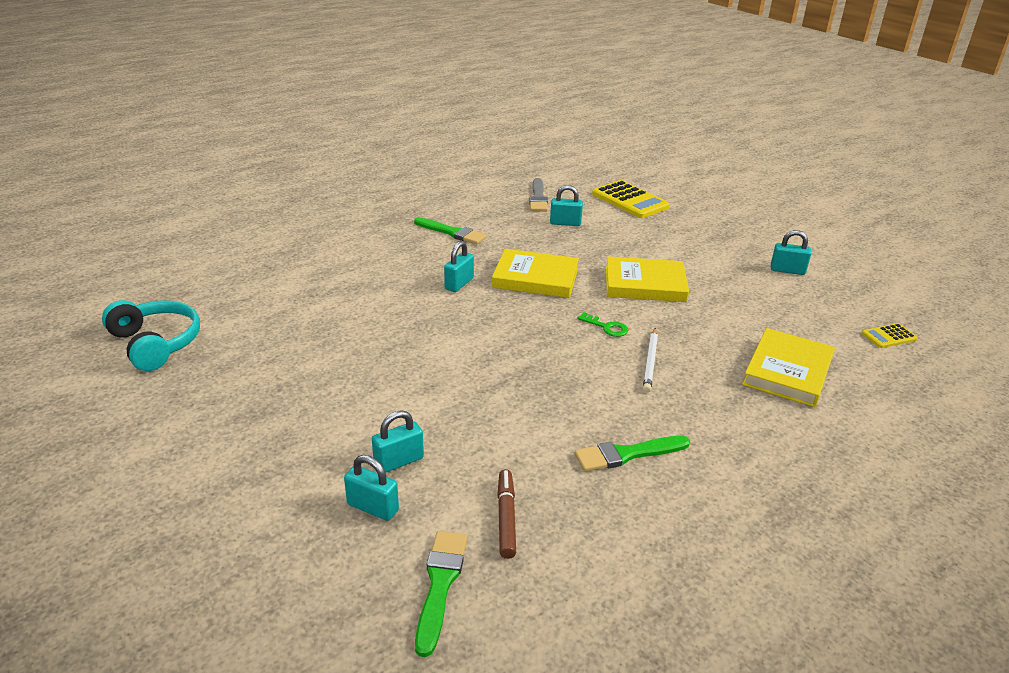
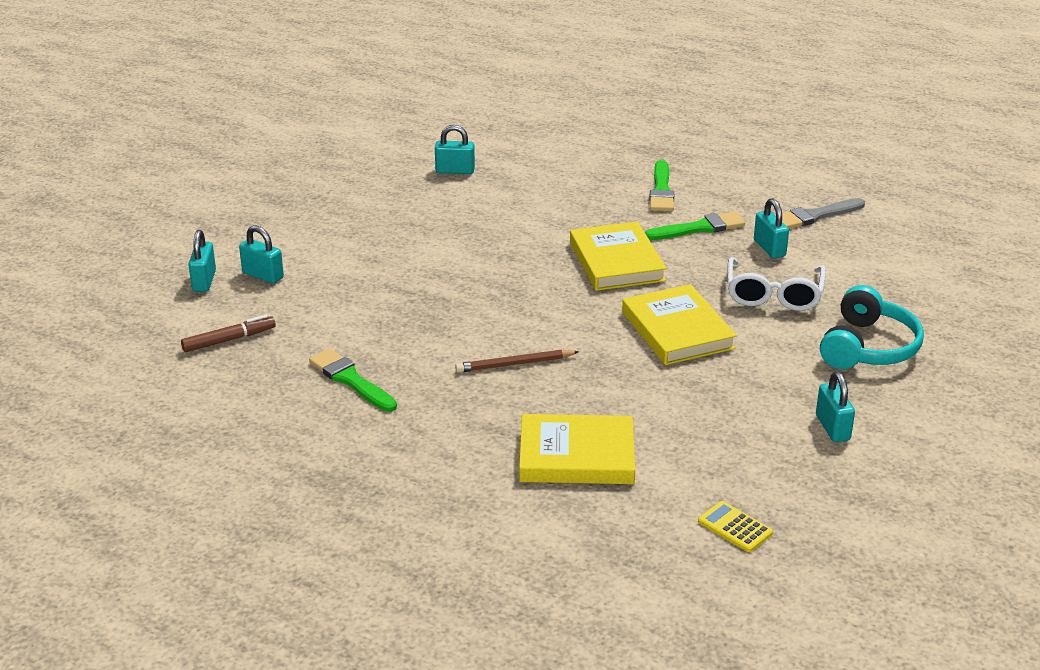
camera: 65 degrees right, 0 degrees up
(155, 344) = (330, 129): turquoise headphones -> turquoise headphones (867, 347)
(440, 584) = (143, 331): green brush -> green brush (699, 228)
(459, 284) = (558, 224): turquoise padlock -> turquoise padlock (455, 171)
(606, 327) = (558, 325): green key -> none
(623, 240) = (773, 295): none -> white glasses
(630, 200) = (894, 277): yellow calculator -> none
(650, 362) = (514, 364): white pencil -> brown pencil

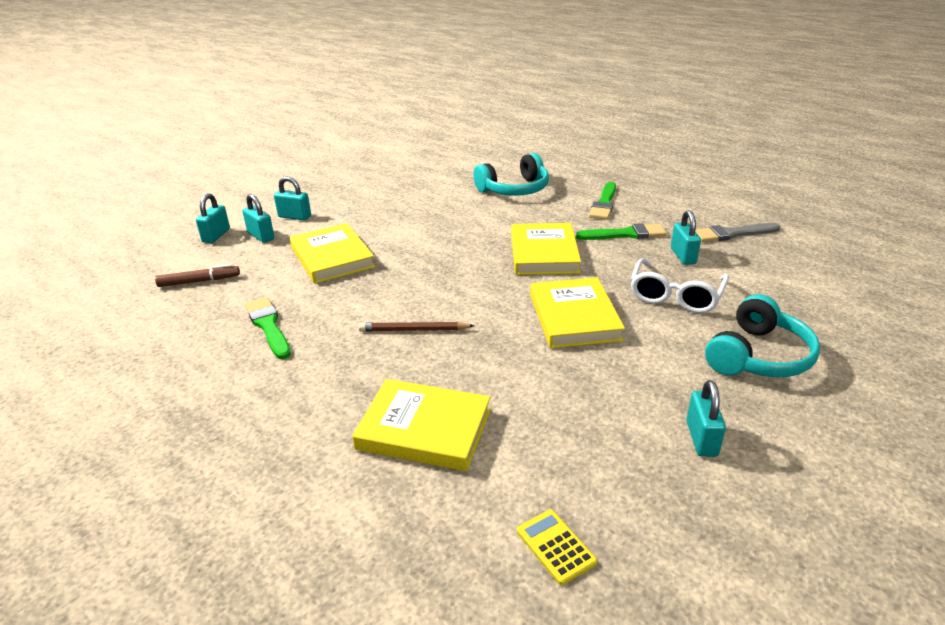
camera: 15 degrees right, 0 degrees up
(371, 293) = (332, 257): none -> yellow book
(455, 171) = (449, 177): turquoise padlock -> turquoise padlock (294, 217)
(546, 180) = (514, 189): none -> turquoise headphones

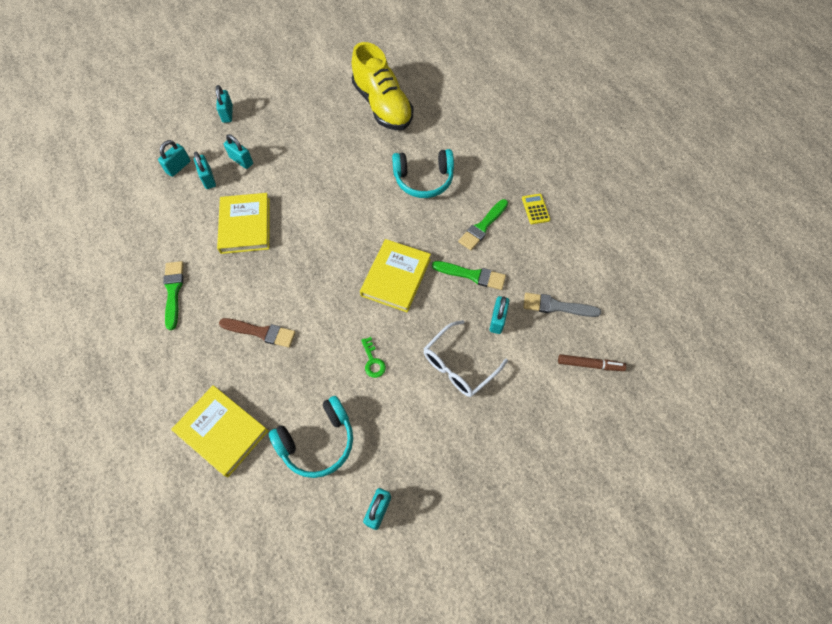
camera: 20 degrees right, 30 degrees up
(199, 281) = (149, 222): brown marker -> brown marker (590, 364)
(256, 192) = (227, 114): none -> turquoise padlock
(413, 330) = (261, 332): brown pencil -> brown brush
(431, 157) = (382, 106): none -> yellow shoe
(555, 546) = (244, 554): yellow calculator -> yellow calculator (535, 209)
(574, 317) = (373, 361): yellow book -> green key
(758, 356) = (469, 452): turquoise headphones -> turquoise headphones (317, 441)

